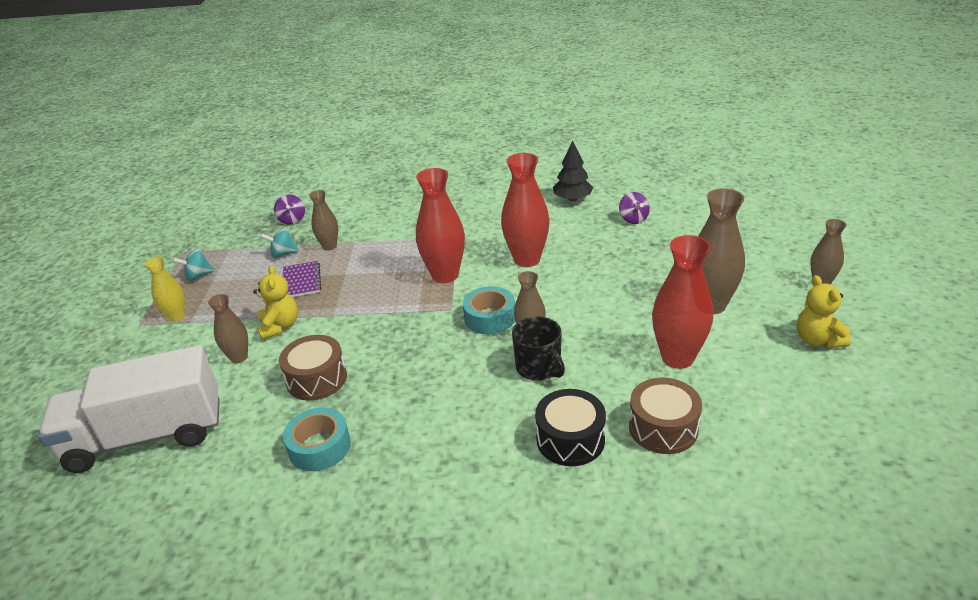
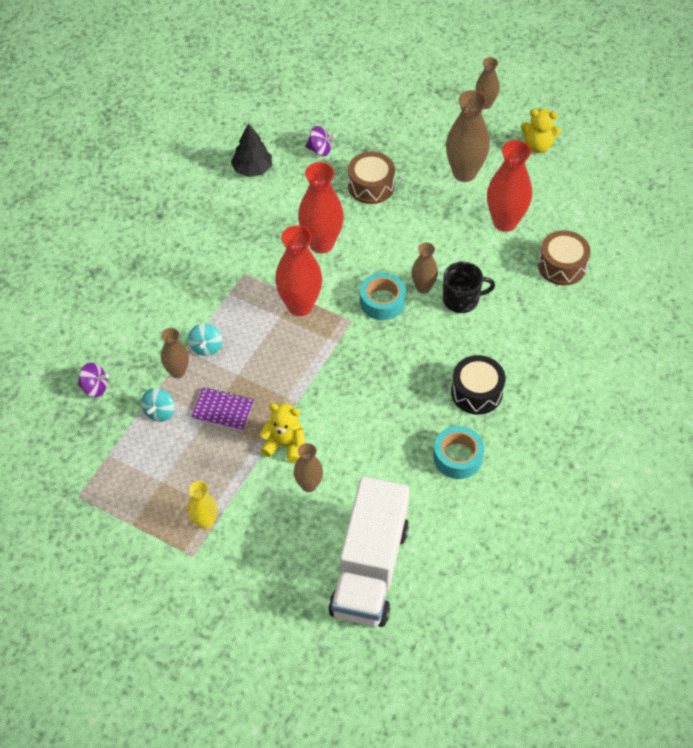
camera: 65 degrees left, 20 degrees up
(198, 276) = (142, 492): turquoise spinning top -> turquoise spinning top (206, 347)
(317, 379) = (378, 438): brown drum -> brown drum (371, 186)
(570, 439) = (541, 316): black drum -> black drum (476, 392)

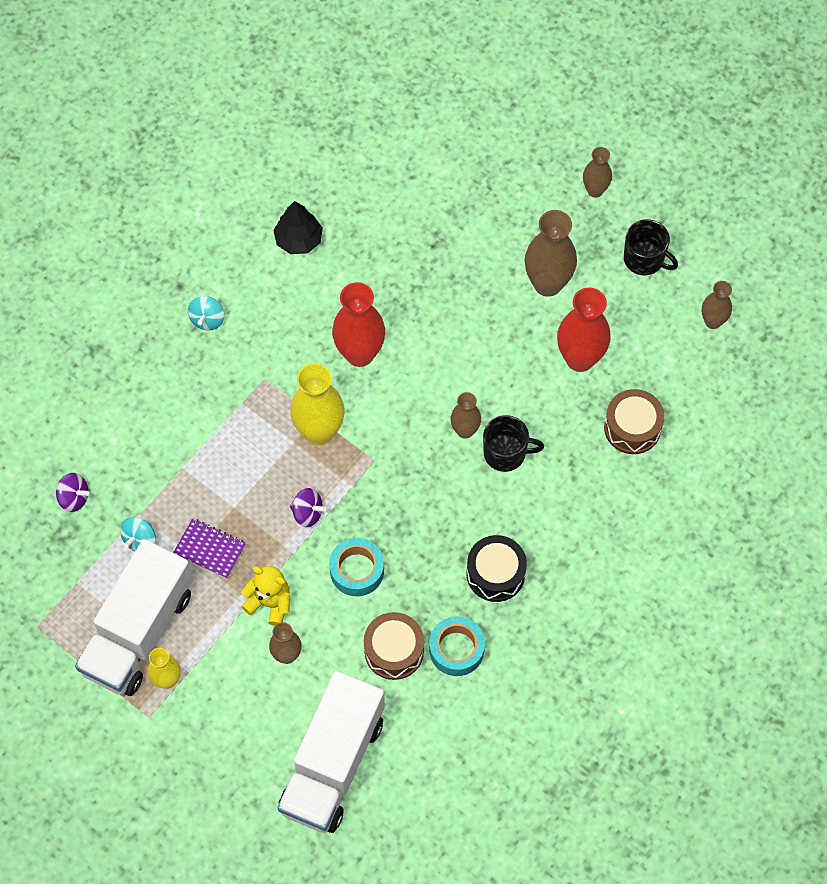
camera: 10 degrees right, 10 degrees up
(171, 486) = (139, 631): none -> white truck
(177, 372) = (168, 493): brown vase -> brown vase (713, 321)
(206, 347) = (205, 467): turquoise spinning top -> turquoise spinning top (207, 320)
(300, 306) = (319, 431): red vase -> yellow vase
(320, 150) = (383, 225): purple spinning top -> purple spinning top (307, 513)
(371, 186) = (433, 285): brown drum -> brown drum (394, 651)
(382, 301) = (414, 441): turquoise tape -> turquoise tape (357, 570)
(538, 145) = (644, 259): yellow teddy bear -> black mug

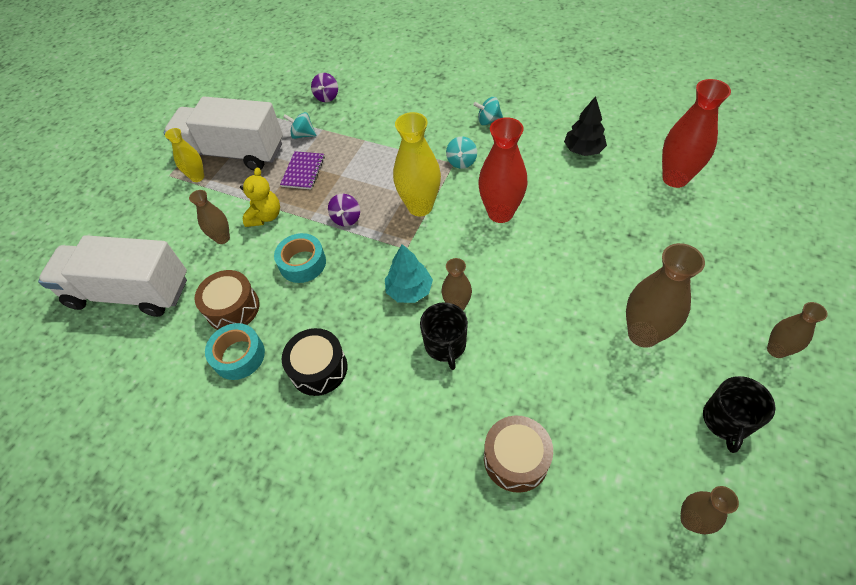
camera: 80 degrees right, 10 degrees down
(266, 369) = (461, 162): none -> turquoise spinning top
(430, 470) = (409, 290): none -> turquoise tree
(580, 358) = (574, 385): red vase -> red vase (675, 178)

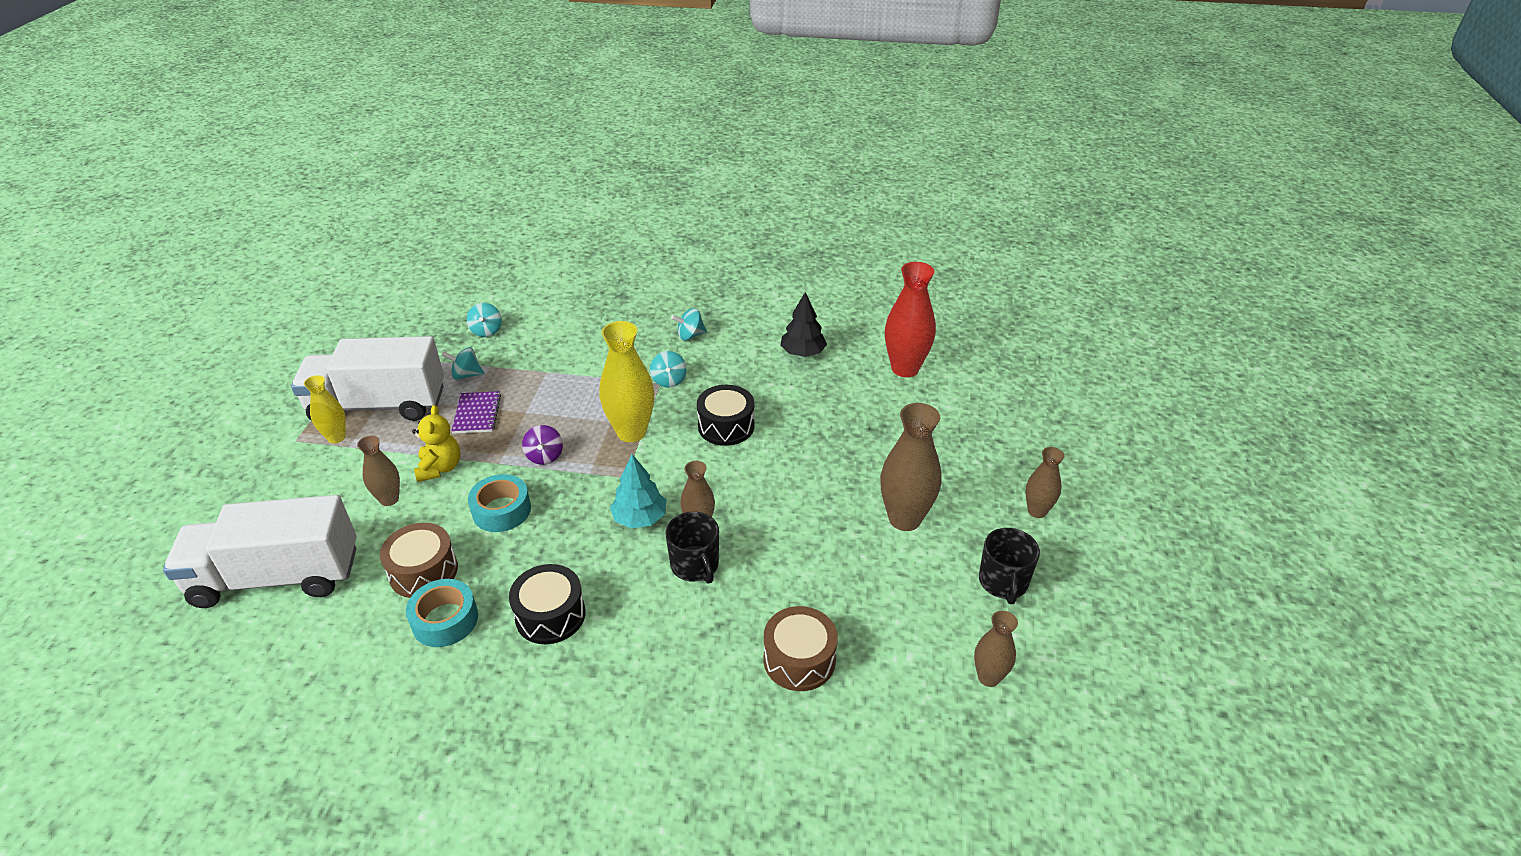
camera: 20 degrees left, 15 degrees down
(327, 97) = (486, 331): purple spinning top -> turquoise spinning top
(500, 213) = (726, 426): red vase -> black drum

